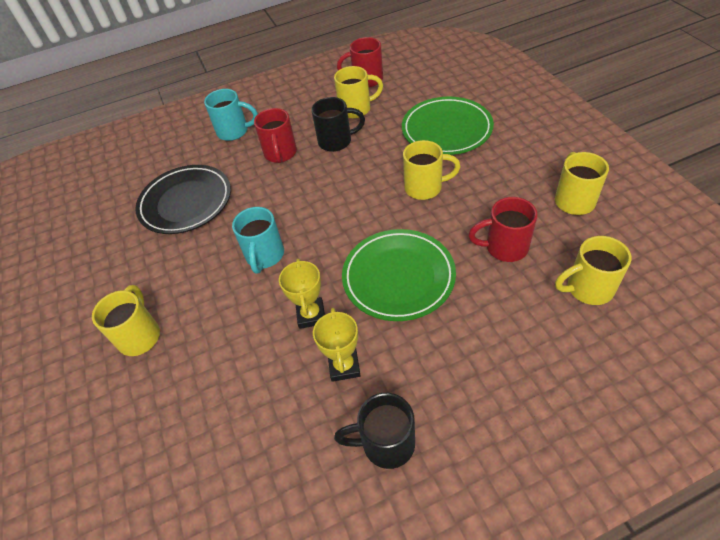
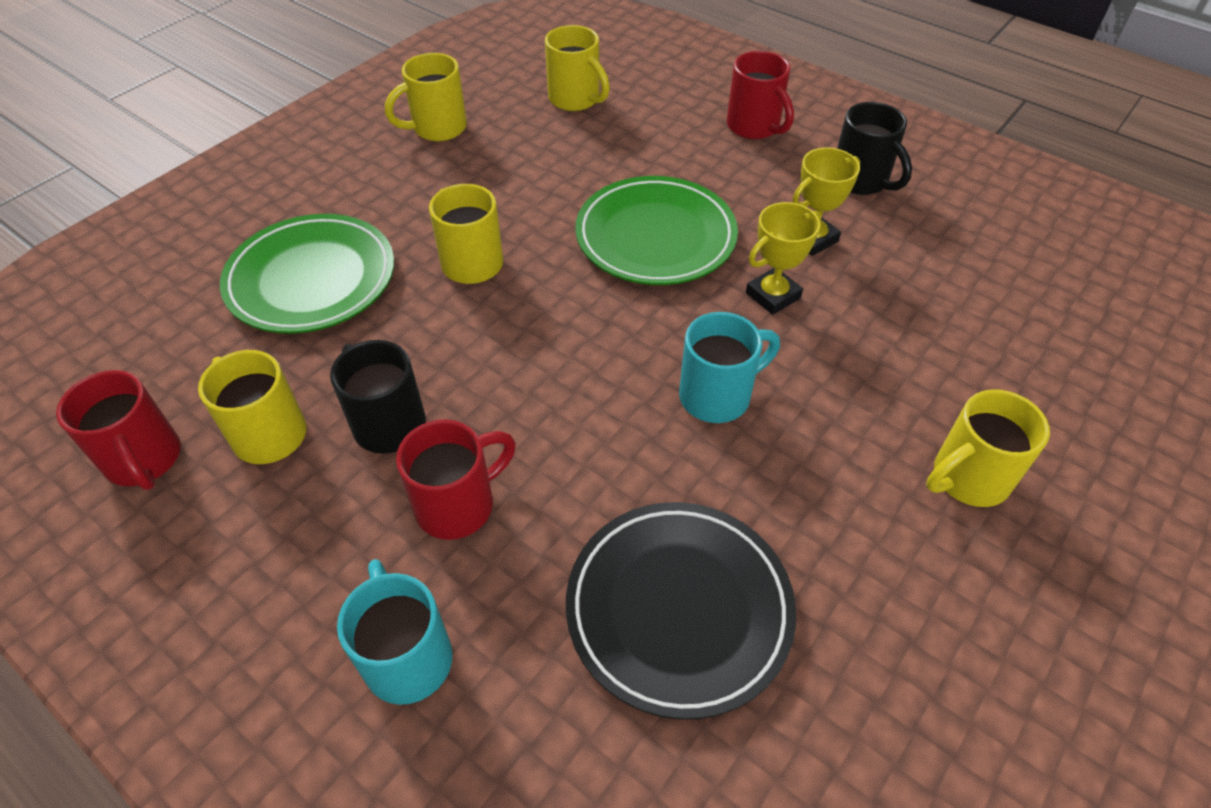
camera: 125 degrees left, 0 degrees up
(504, 247) = (549, 164): red mug -> red mug (754, 127)

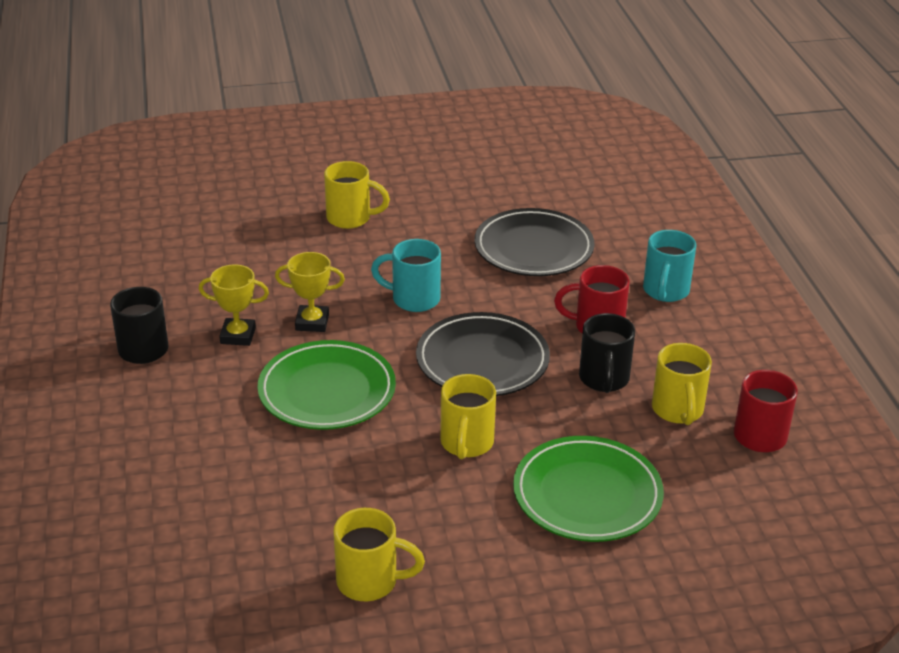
camera: 140 degrees left, 15 degrees down
(549, 361) = (482, 360): none -> black plate
(576, 99) = (221, 538): yellow mug -> none
(754, 127) = (136, 425): red mug -> none

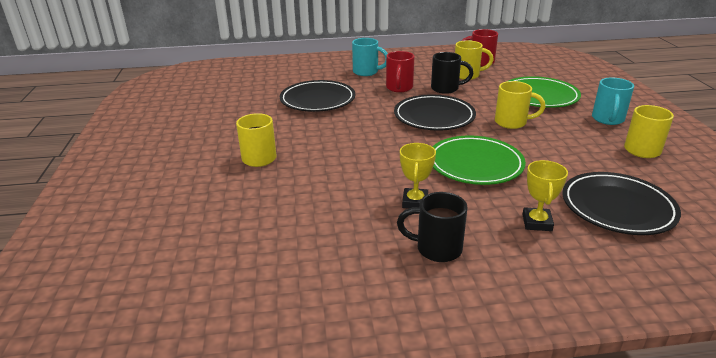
camera: 85 degrees left, 5 degrees down
(203, 508) = (617, 207): none -> black plate
(312, 322) = (396, 171): yellow trophy -> yellow trophy (537, 222)
(413, 299) = (369, 136): turquoise mug -> turquoise mug (607, 119)

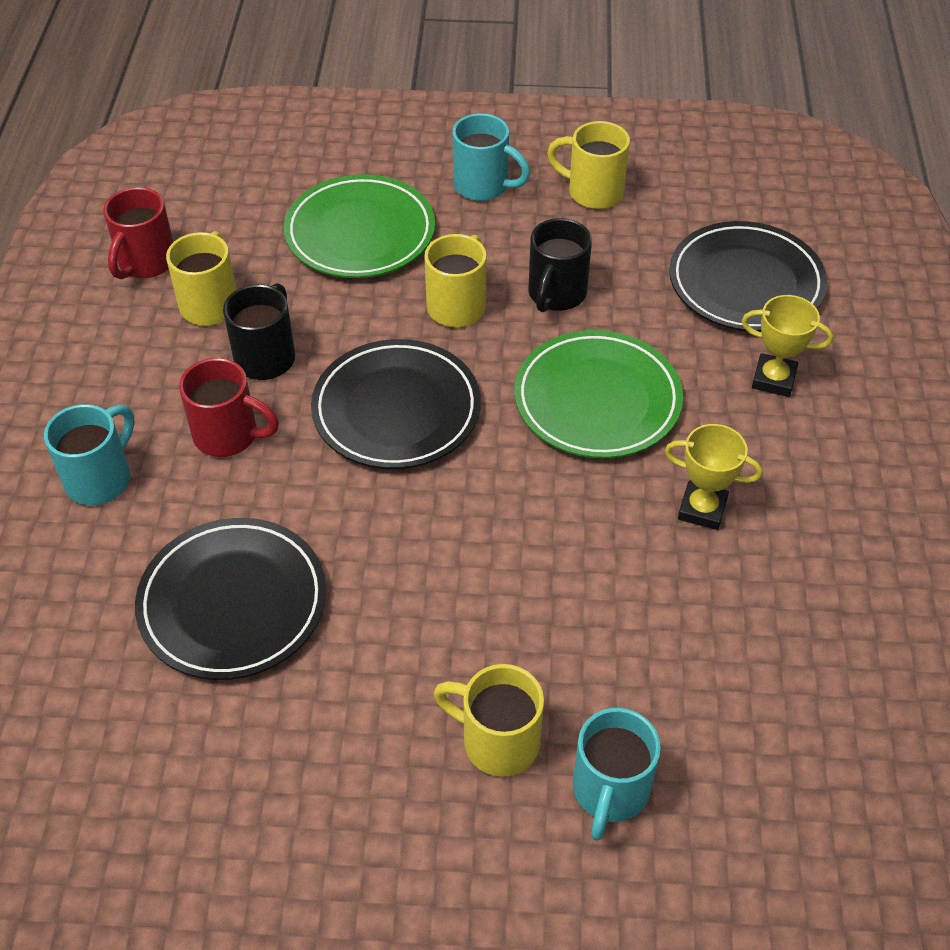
camera: 80 degrees left, 20 degrees up
(235, 187) = (609, 791): none -> turquoise mug
(436, 249) = (828, 510): black mug -> black mug (556, 295)

